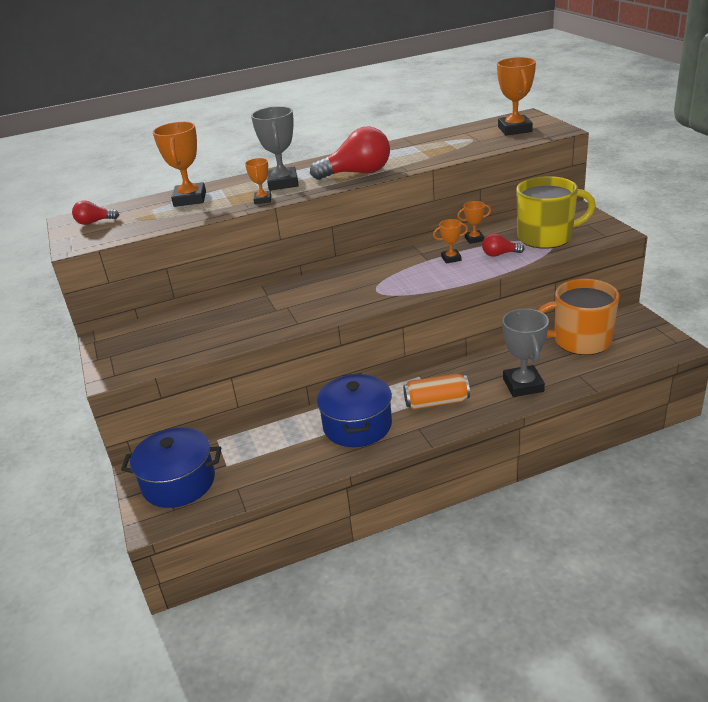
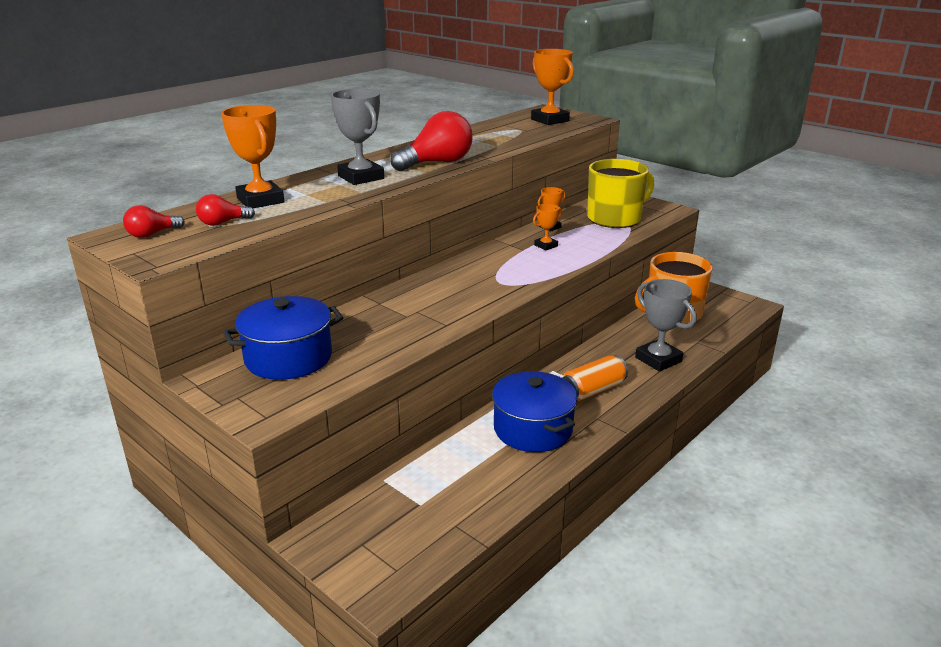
camera: 30 degrees left, 5 degrees down
(179, 482) = (376, 538): blue pot -> blue pot (288, 358)
(262, 200) = (357, 194): orange trophy -> none
(499, 254) = (588, 237): red light bulb -> red light bulb (223, 223)

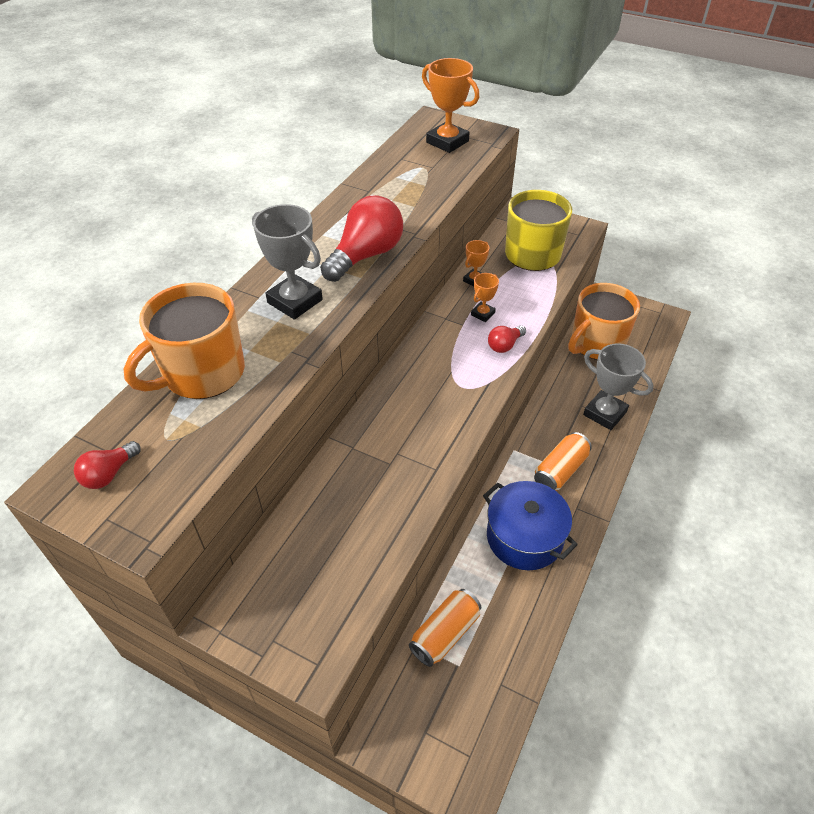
camera: 15 degrees left, 20 degrees up
(223, 223) = (182, 431): red light bulb -> red light bulb (504, 345)
(260, 200) = (202, 373): orange trophy -> orange mug
(288, 358) = (297, 562): blue pot -> none
(419, 480) = (445, 634): none -> orange can

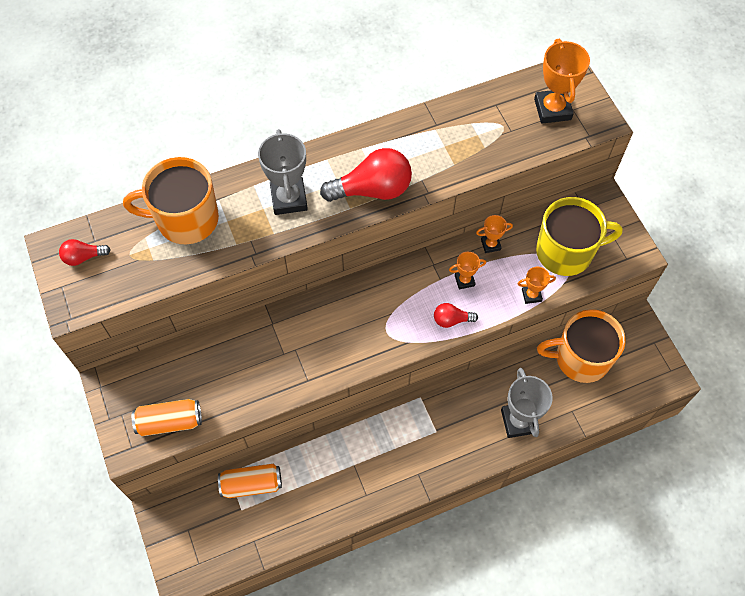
camera: 40 degrees right, 15 degrees up
(524, 537) = (361, 465): blue pot -> none
(543, 293) = (531, 295): none -> orange trophy
(560, 470) = (436, 438): orange can -> orange can (170, 422)

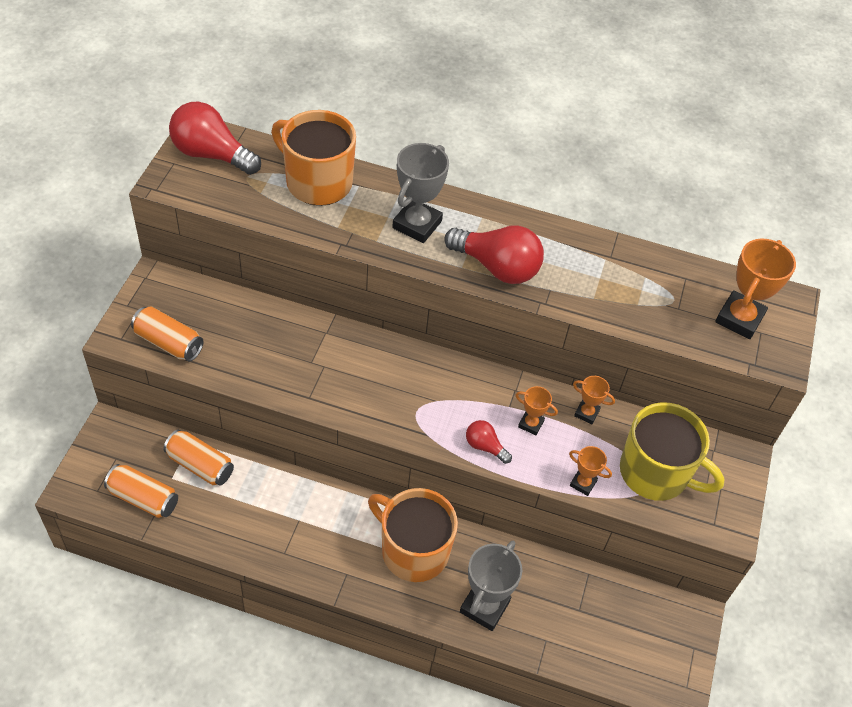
camera: 35 degrees right, 10 degrees down
(83, 257) = (211, 154): red light bulb -> red light bulb, size x1.97
(236, 540) = (143, 498): none -> orange can
(580, 358) = (601, 601): orange mug -> orange mug (413, 550)

